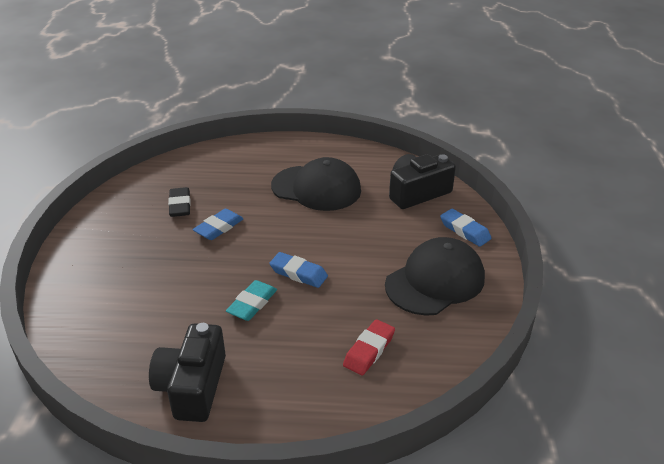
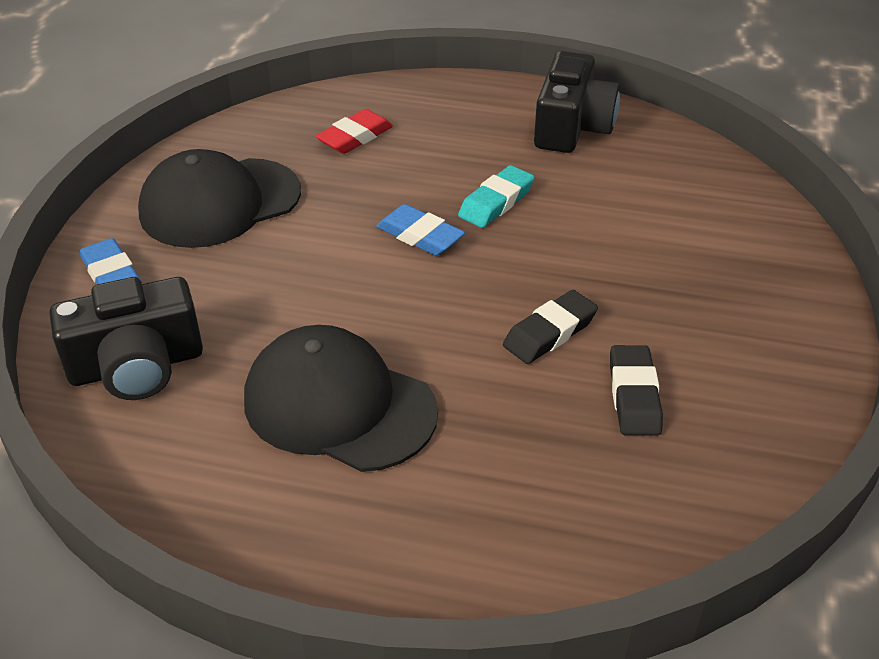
camera: 170 degrees left, 5 degrees up
(219, 228) = (550, 333): blue eraser -> black eraser

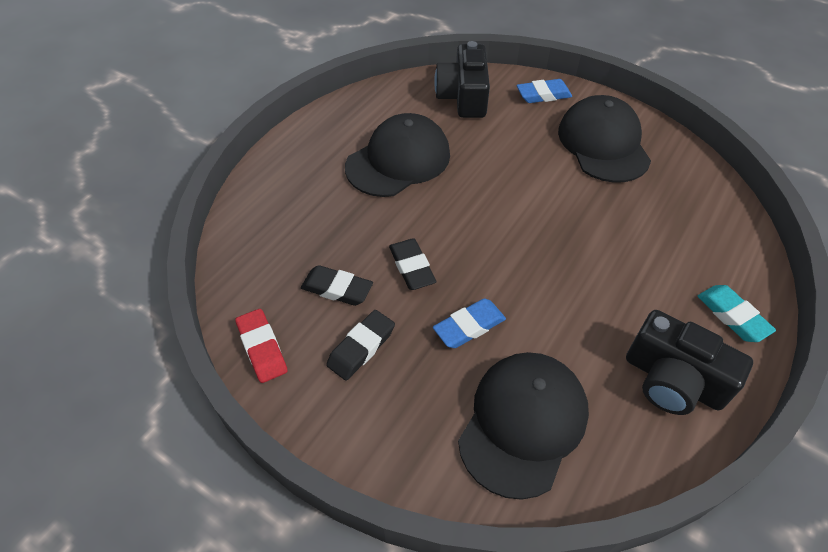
camera: 110 degrees right, 10 degrees up
(355, 137) = (676, 225): red eraser -> red eraser (262, 348)
(420, 236) = (537, 230): blue eraser -> blue eraser (469, 326)
(496, 202) = (566, 285): turquoise eraser -> turquoise eraser (732, 316)
(692, 206) = (523, 423): none -> black cap
(701, 344) = (361, 347): none -> black eraser

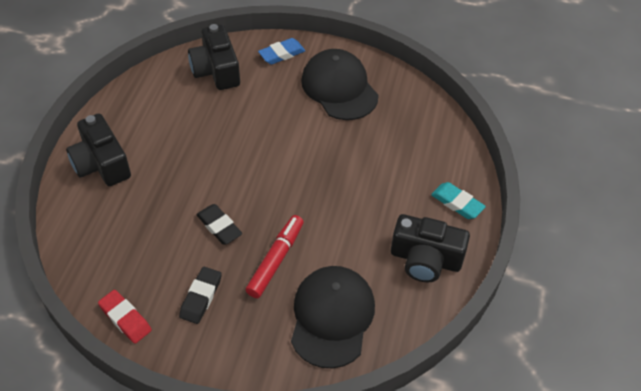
camera: 20 degrees left, 0 degrees up
(303, 165) = (101, 163): none -> black camera
(337, 289) = (167, 258): black eraser -> none
(398, 160) = (180, 140): black cap -> none
(469, 326) = (275, 260): blue eraser -> red marker

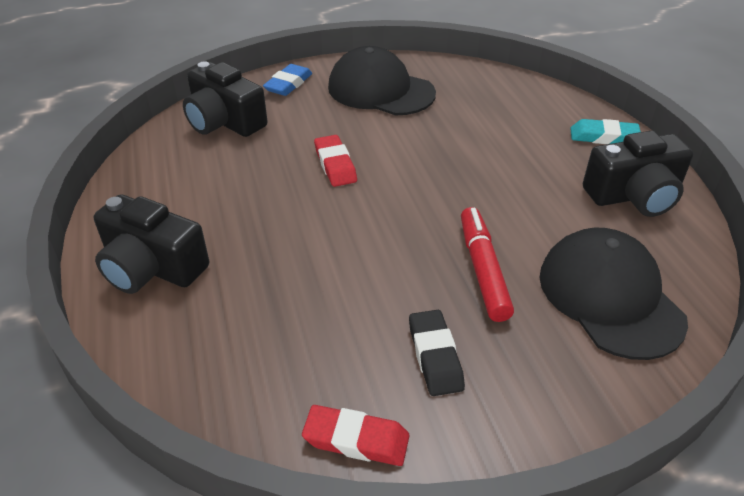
camera: 30 degrees left, 10 degrees down
(219, 227) = (379, 267): black eraser -> none
(256, 139) = (335, 165): none -> red eraser

